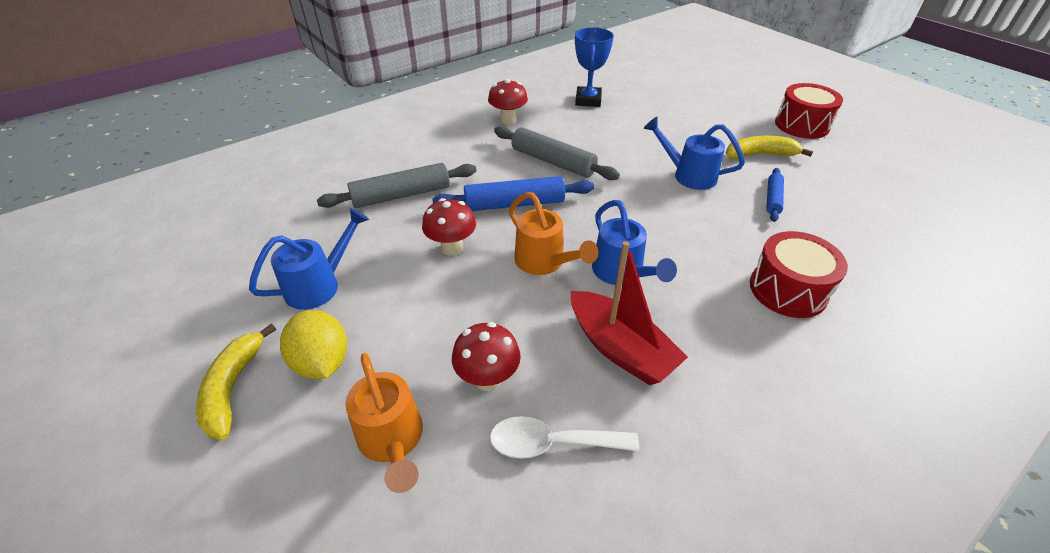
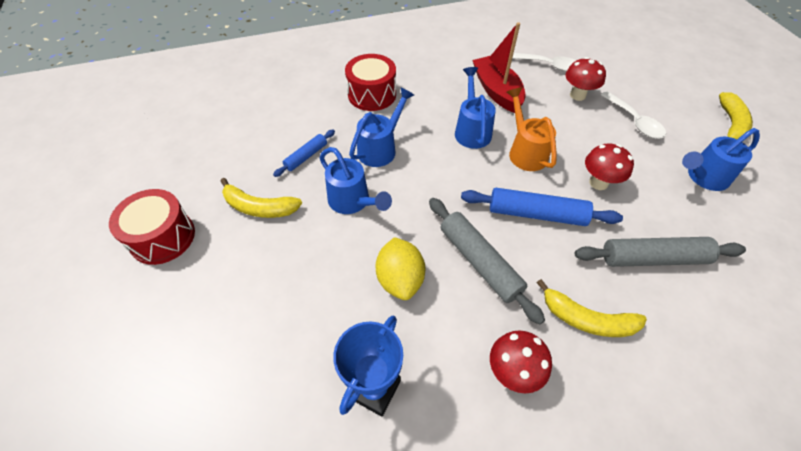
camera: 160 degrees left, 10 degrees up
(322, 362) = (680, 125): yellow lemon -> yellow lemon (400, 279)
(392, 440) = (629, 83): orange watering can -> none
(396, 350) = (634, 121): none -> white spoon
(461, 150) = (587, 319): none -> yellow banana
(708, 225) = (380, 148): none -> blue watering can

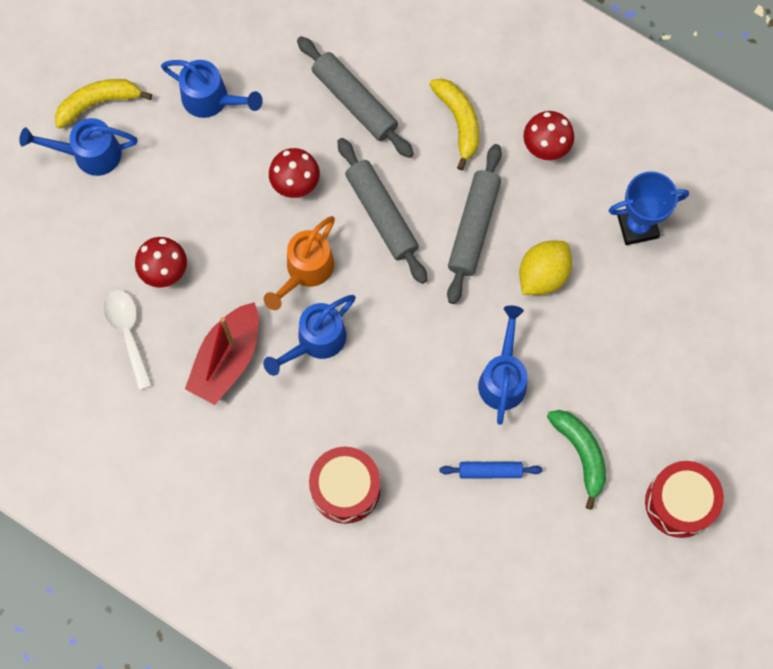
camera: 130 degrees left, 20 degrees up
(259, 207) = (581, 453): yellow banana -> green banana
(380, 148) = (418, 409): blue watering can -> blue watering can (89, 154)
(536, 214) = (382, 214): blue rolling pin -> grey rolling pin
(634, 121) = (168, 194): white spoon -> none

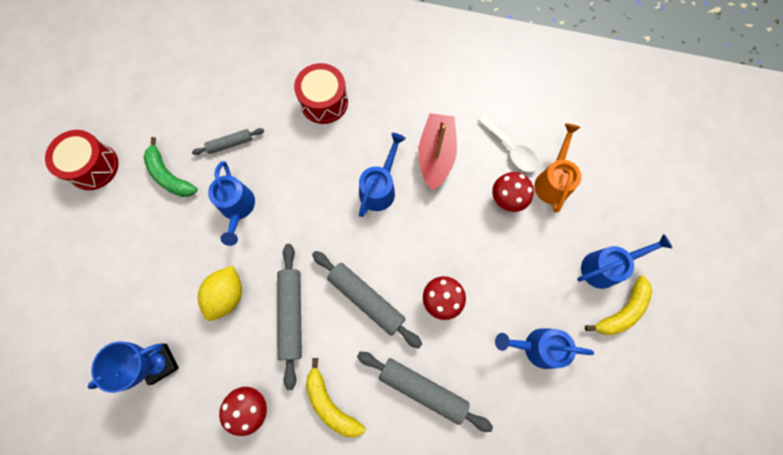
camera: 160 degrees right, 0 degrees up
(305, 270) = (406, 235): orange watering can -> orange watering can (553, 181)
(490, 471) = (230, 144): blue rolling pin -> grey rolling pin

